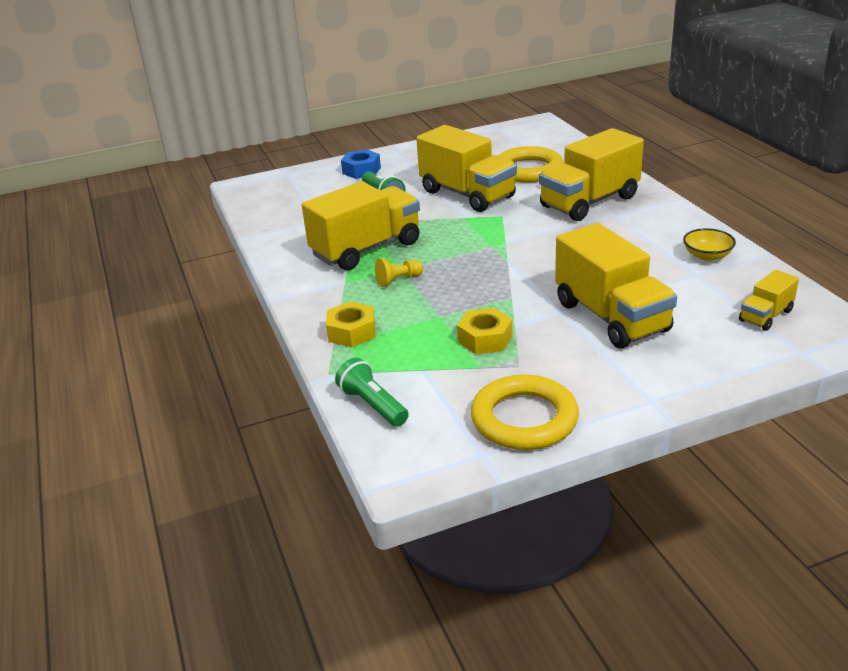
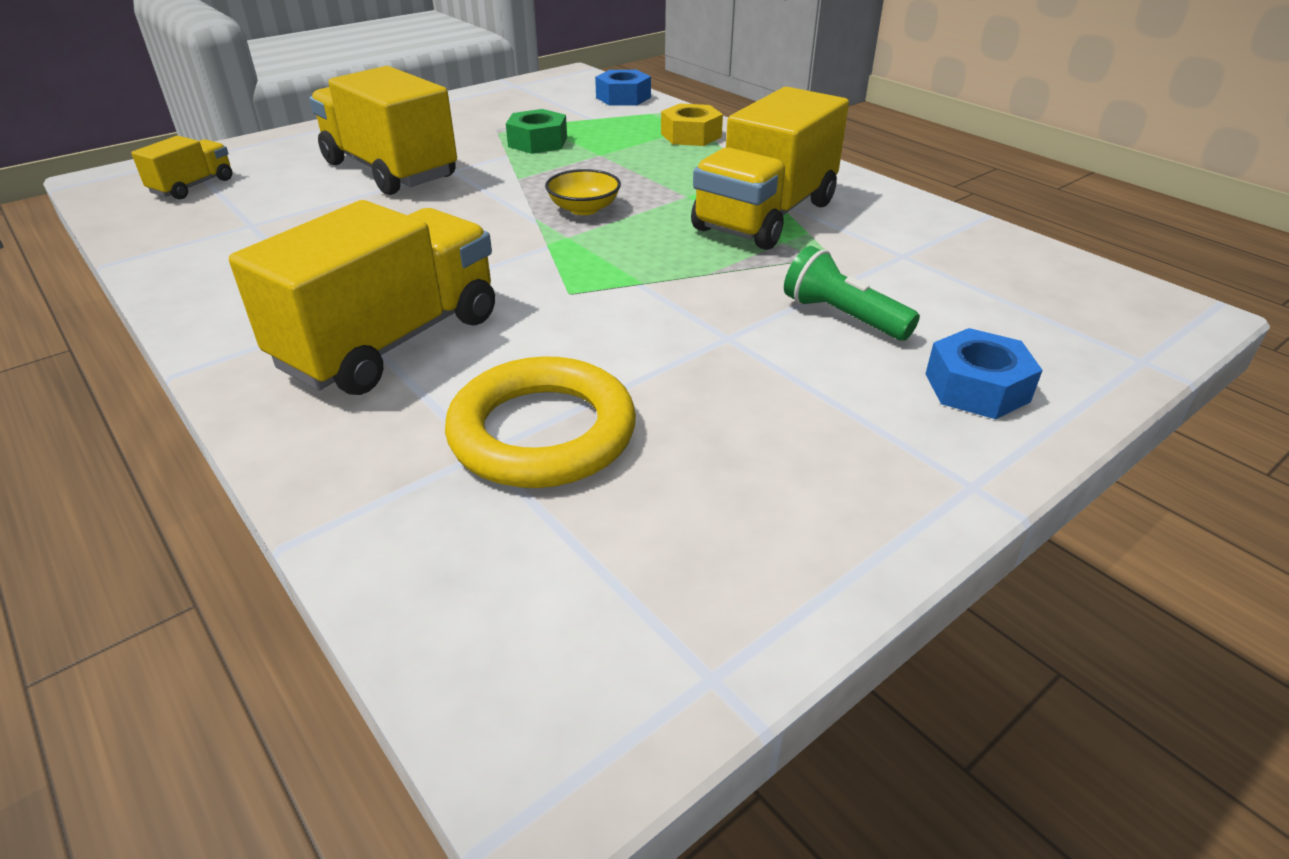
camera: 160 degrees right, 5 degrees up
(373, 405) = (623, 97): green flashlight -> blue nut
(398, 280) = (680, 183): yellow pawn -> none
(467, 194) = (663, 337): yellow truck -> none
(485, 339) = (537, 142): yellow nut -> green nut
(524, 419) = (484, 101): yellow ring -> none
(707, 255) = (213, 252): yellow bowl -> yellow bowl (584, 209)

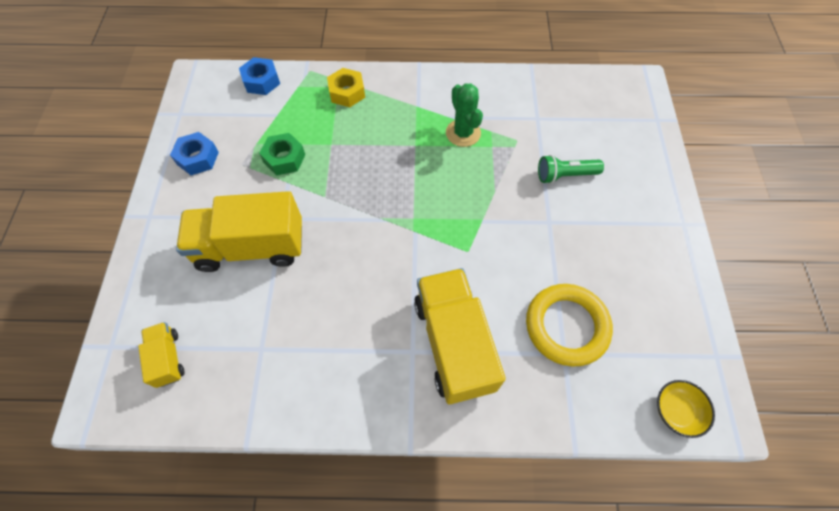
camera: 50 degrees left, 25 degrees up
(584, 209) = (389, 192): yellow bowl -> yellow bowl (676, 411)
(766, 216) = (463, 133): yellow truck -> green cactus
(976, 387) = (638, 177): blue nut -> blue nut (198, 158)

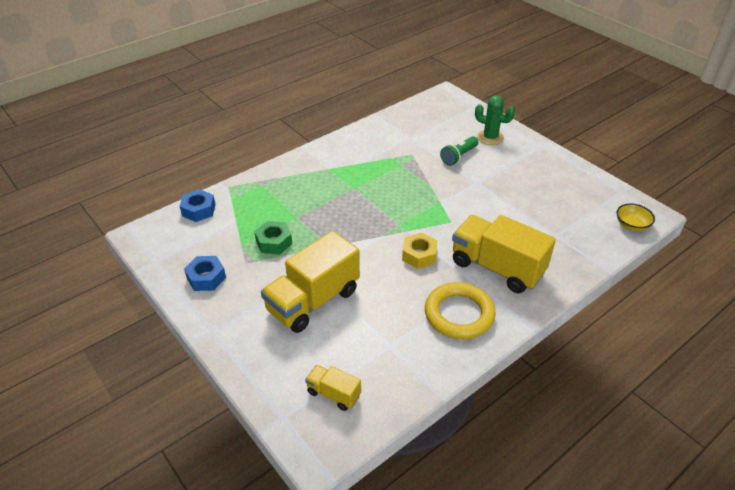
camera: 40 degrees left, 20 degrees down
(347, 92) = (272, 185): yellow nut -> yellow nut (419, 255)
(463, 133) = (376, 167): green cactus -> green cactus (490, 138)
(566, 326) = (542, 223): yellow ring -> yellow ring (459, 314)

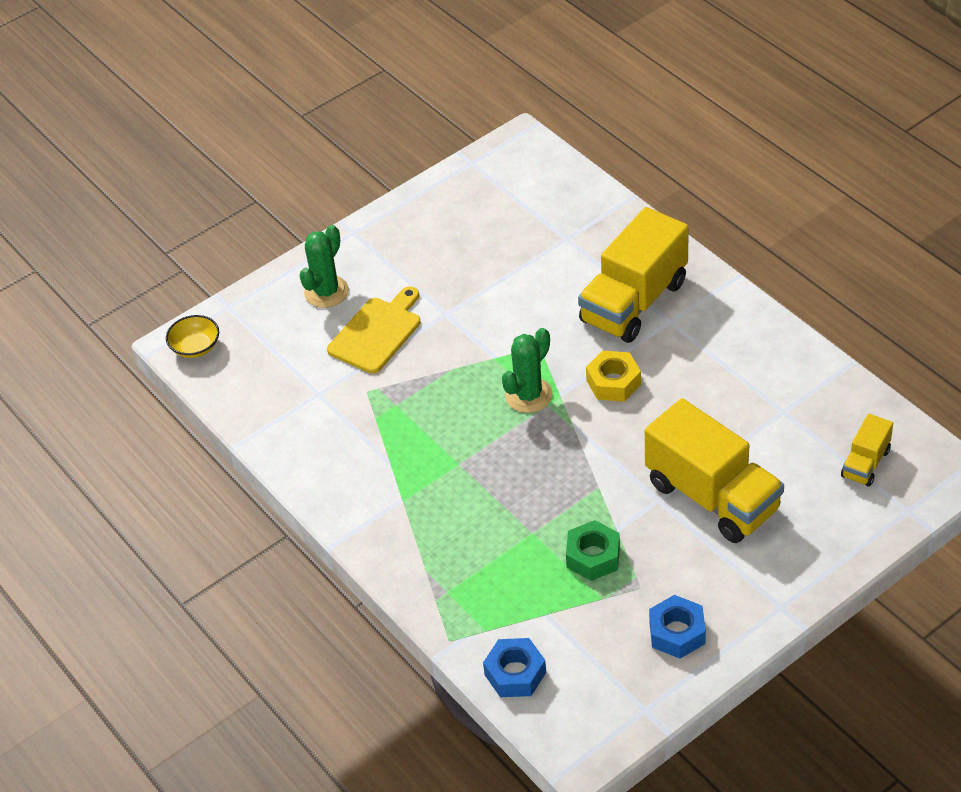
camera: 85 degrees left, 5 degrees up
(408, 216) = (528, 395): none -> green cactus
(459, 156) = (377, 332): green flashlight -> yellow cutting board
(459, 314) = (722, 343): yellow ring -> none
(632, 225) = (543, 163): yellow bowl -> yellow bowl (195, 347)

